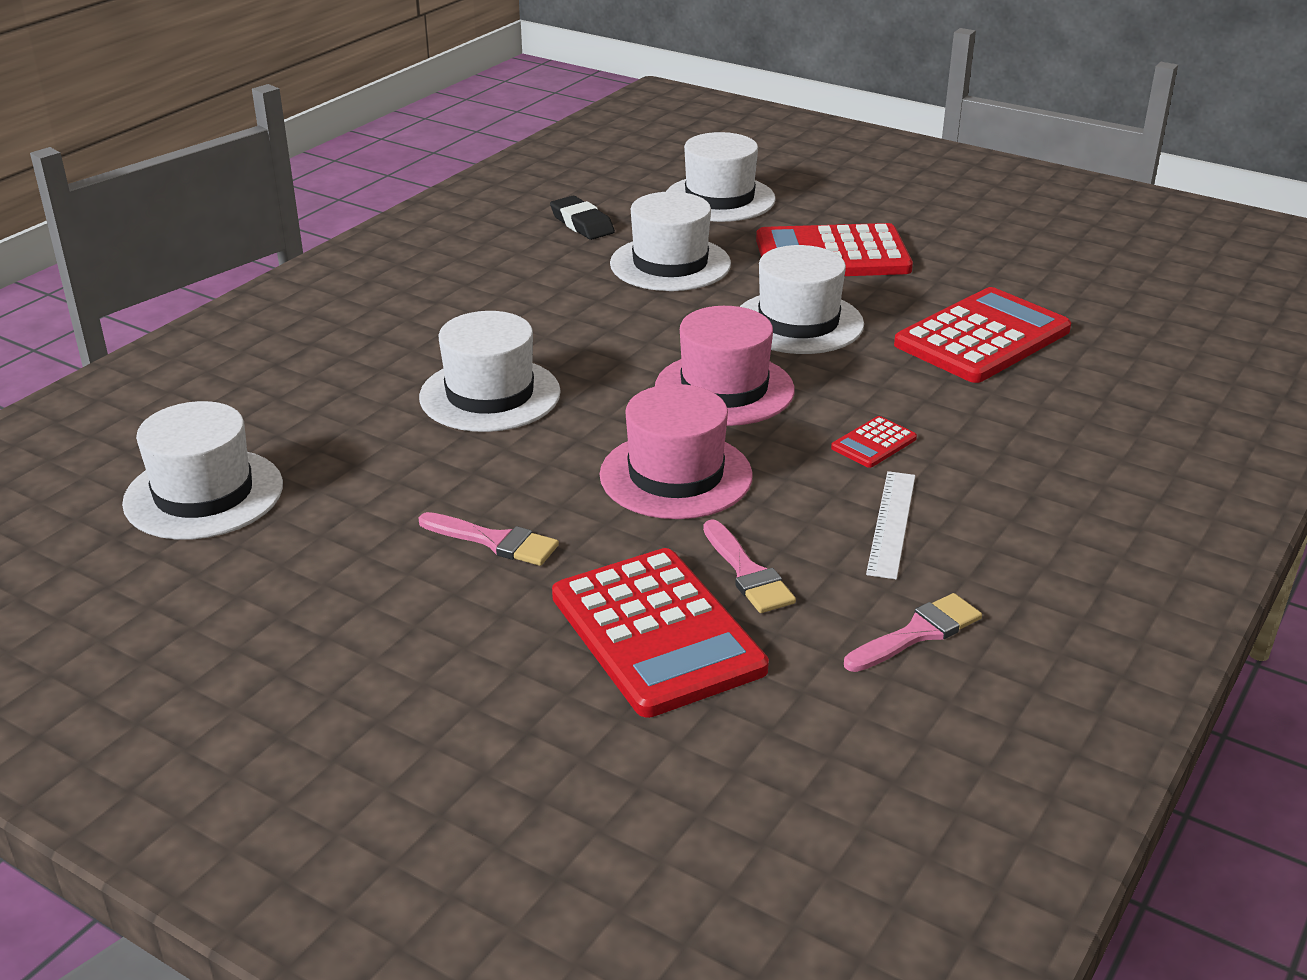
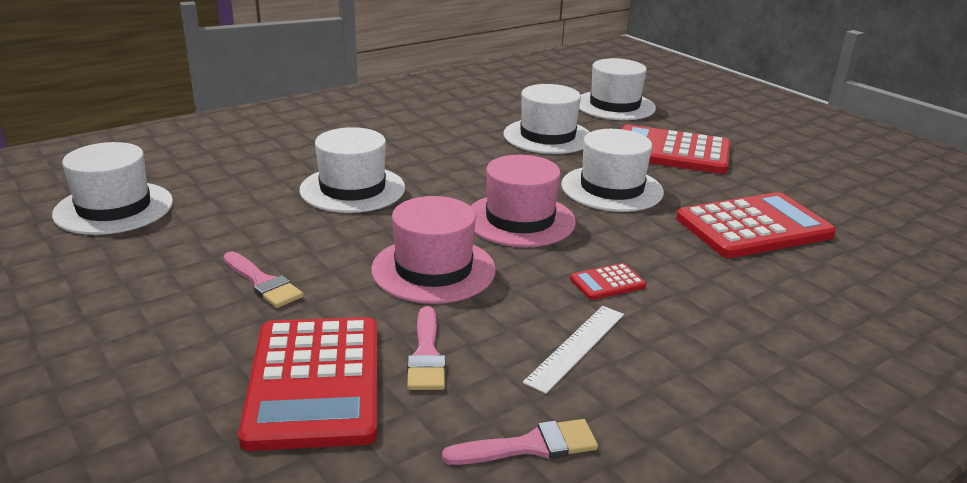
camera: 20 degrees right, 5 degrees down
(582, 224) = (507, 104): black eraser -> none

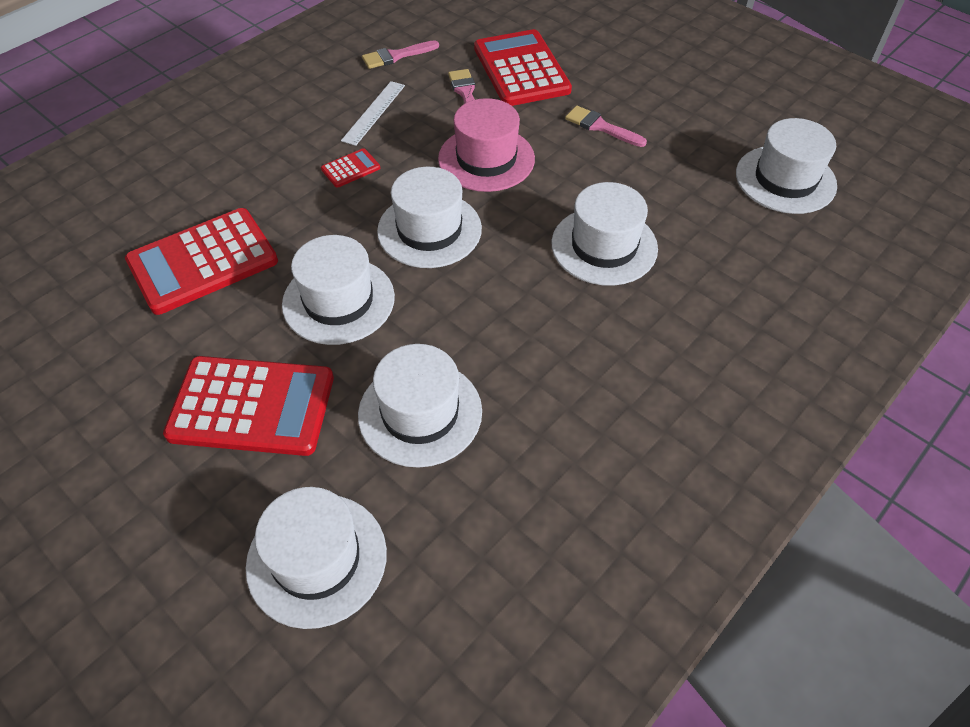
camera: 170 degrees right, 25 degrees up
(520, 220) = (429, 230): pink hat -> white hat

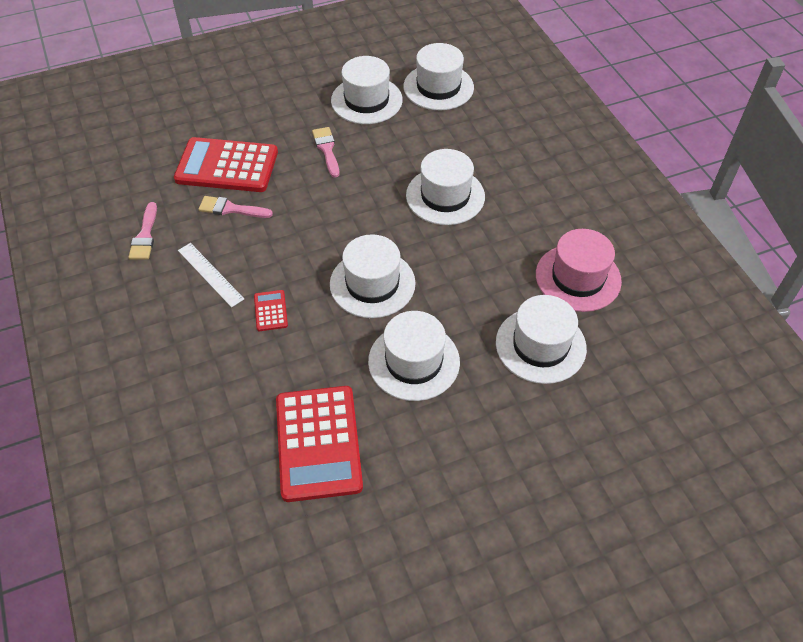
camera: 65 degrees left, 0 degrees up
(252, 406) = (490, 444): red calculator -> none
(317, 559) = (632, 437): white hat -> white hat (366, 100)
(486, 159) = (317, 224): pink hat -> pink hat (578, 278)
(600, 127) = (326, 149): pink brush -> pink brush turned 105 degrees clockwise

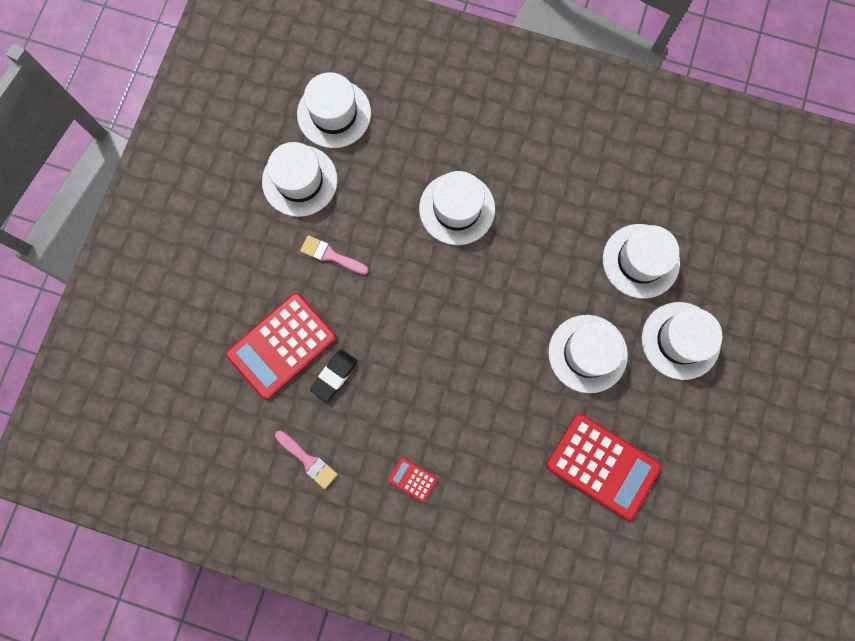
camera: 50 degrees left, 25 degrees up
(210, 274) = (392, 437): white ruler -> none
(231, 209) = (334, 376): pink brush -> black eraser
(271, 311) = (464, 417): red calculator -> red calculator (412, 479)
(372, 284) = (497, 328): white hat -> white hat (680, 340)
(578, 278) = (607, 186): pink hat -> none

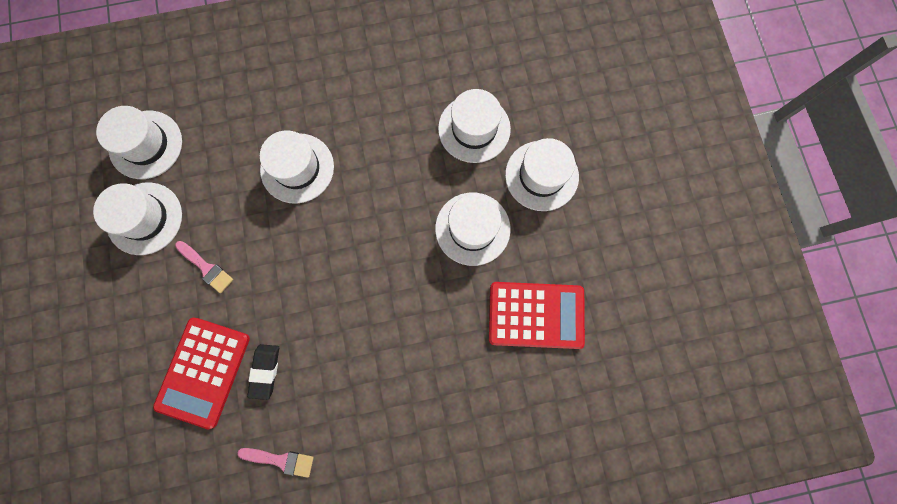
camera: 30 degrees left, 0 degrees up
(330, 255) = (206, 268): pink brush -> pink brush turned 135 degrees counterclockwise
(412, 479) = (382, 421): red calculator -> none

